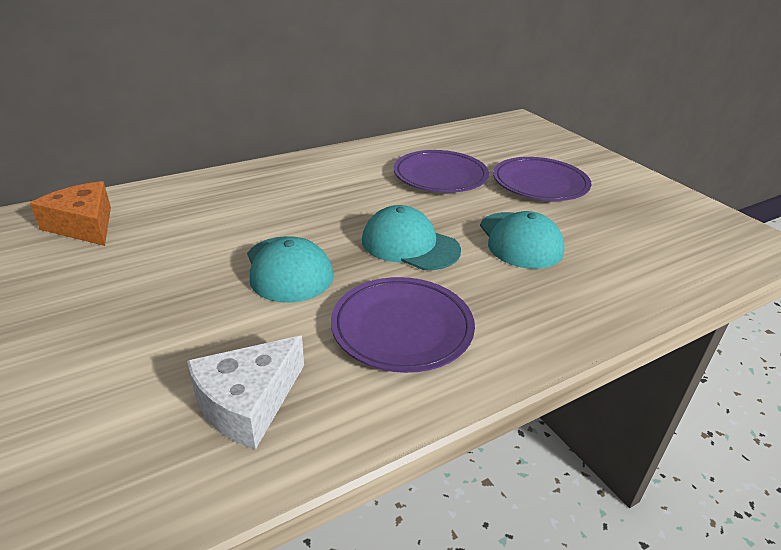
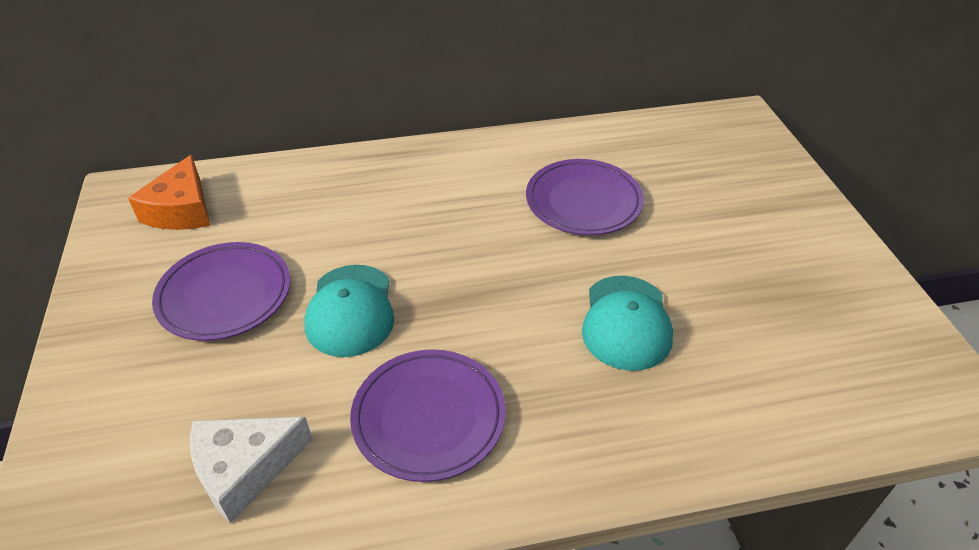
camera: 20 degrees right, 10 degrees up
(84, 225) = (182, 210): orange cheese -> orange cheese turned 150 degrees counterclockwise
(410, 245) = (493, 303): turquoise cap -> none
(540, 184) = (704, 235): purple plate -> purple plate (225, 295)

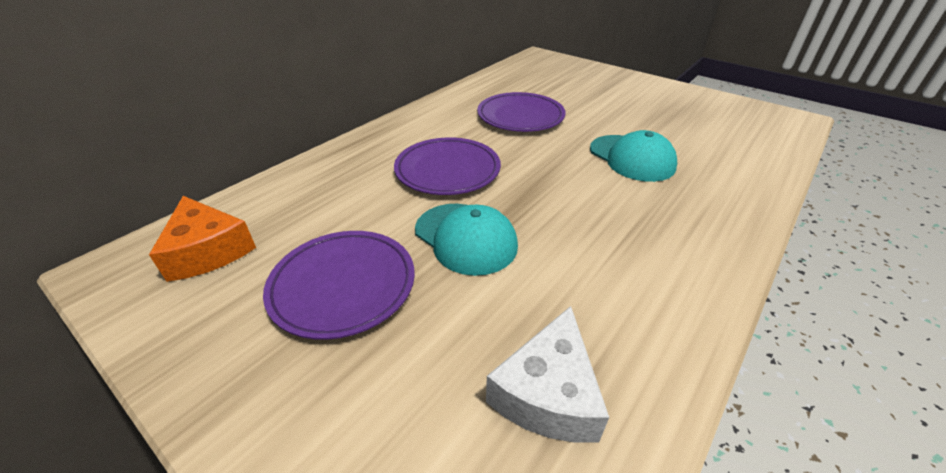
camera: 40 degrees left, 5 degrees down
(429, 417) = (614, 266): purple plate -> purple plate (447, 170)

